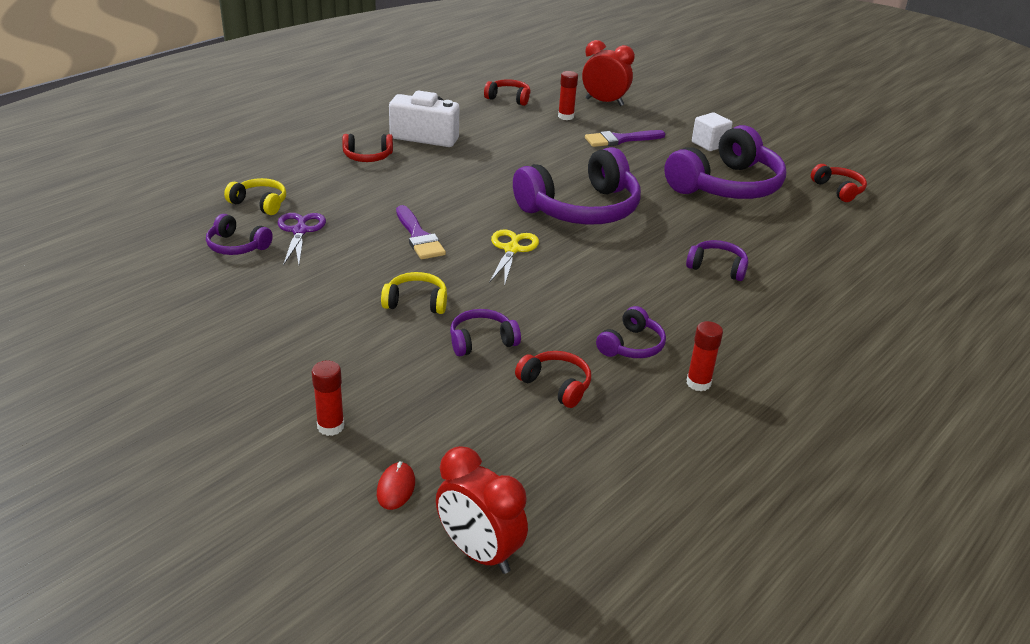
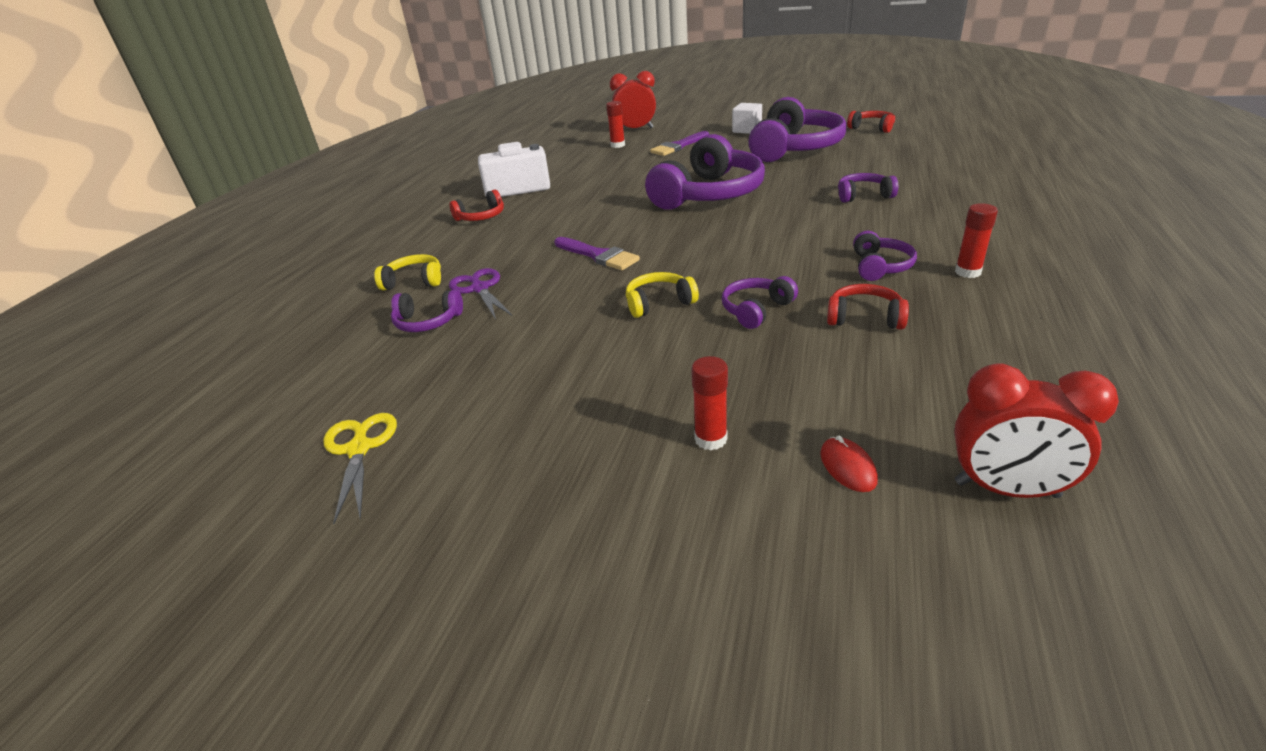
camera: 20 degrees left, 0 degrees up
(508, 98) = (557, 148): red headphones -> none
(512, 249) = (690, 237): yellow scissors -> yellow scissors (359, 448)

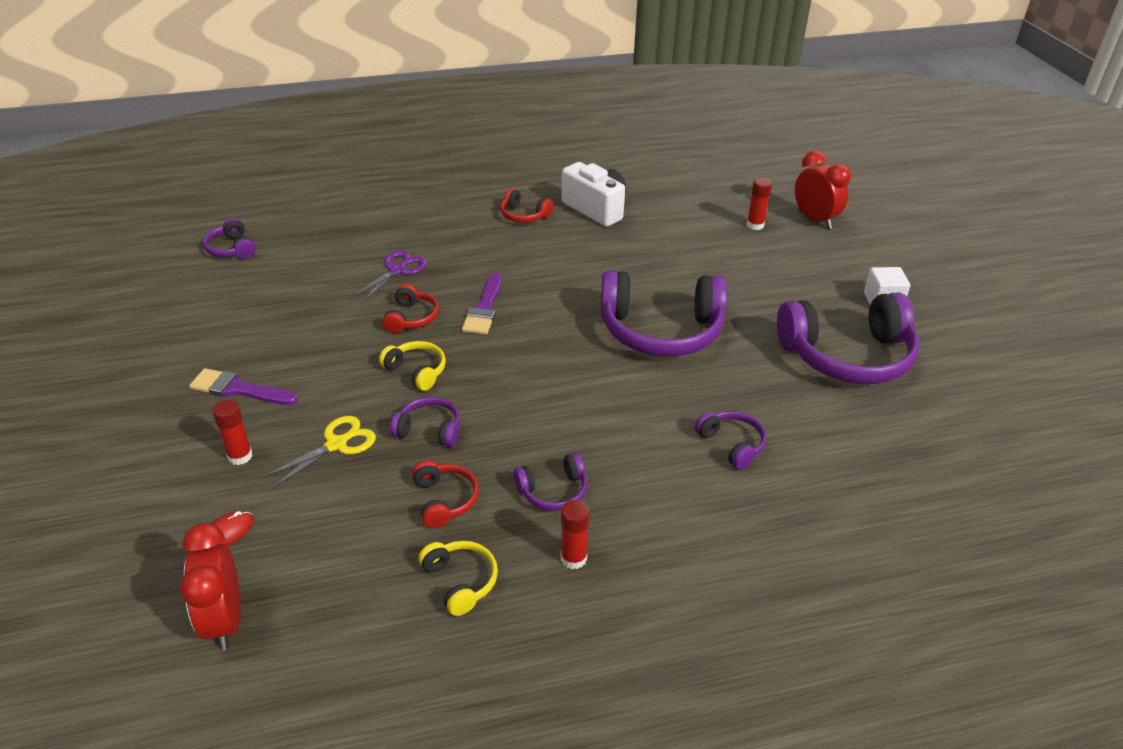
camera: 55 degrees right, 5 degrees up
(359, 448) = (187, 310): yellow scissors -> yellow scissors (337, 444)
(414, 281) = (393, 234): yellow headphones -> yellow headphones (460, 581)
(428, 322) = (338, 268): purple headphones -> purple headphones (231, 249)
(678, 146) = (785, 267): purple brush -> purple brush (238, 389)
(872, 128) = (983, 406): red headphones -> red headphones (411, 318)

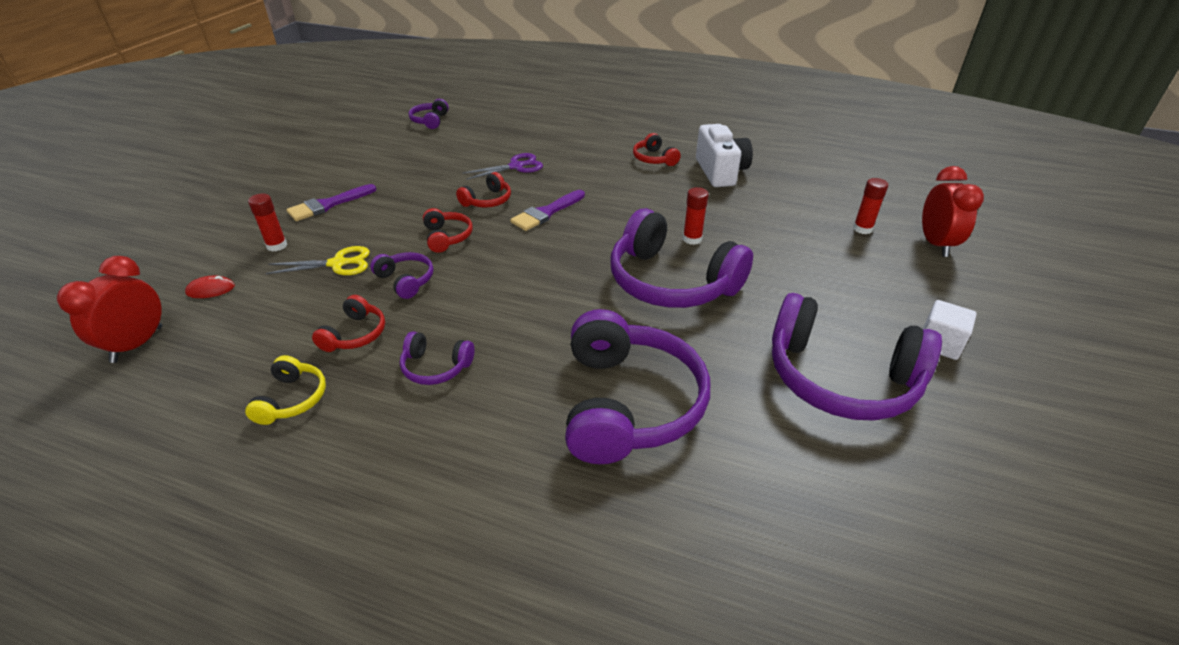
camera: 35 degrees right, 0 degrees up
(238, 389) = (328, 205): purple brush -> purple brush turned 90 degrees counterclockwise
(416, 371) = (447, 237): yellow headphones -> red headphones
(573, 558) = (387, 428): red glue stick -> red glue stick (692, 239)
(731, 444) = (628, 404): purple headphones -> purple headphones, size x2.18

